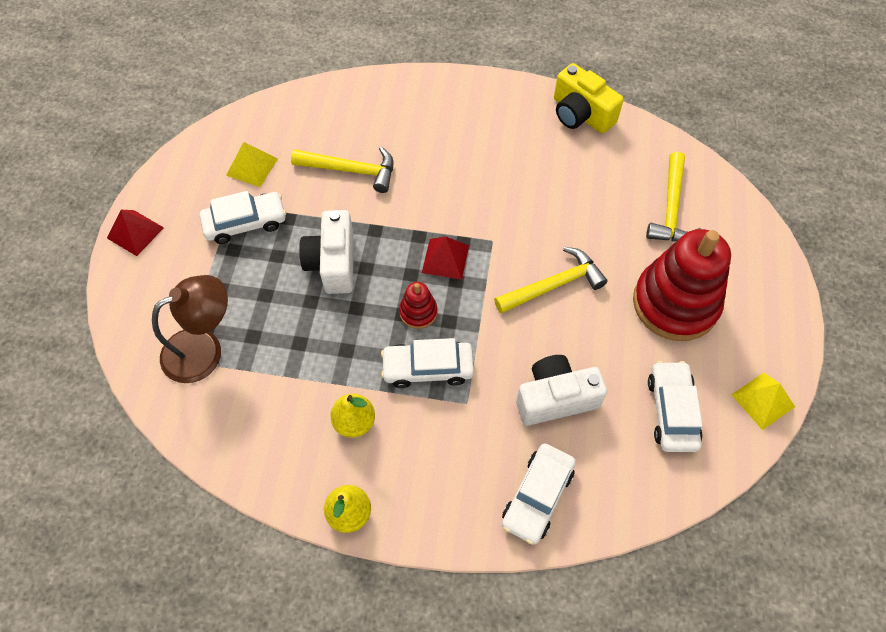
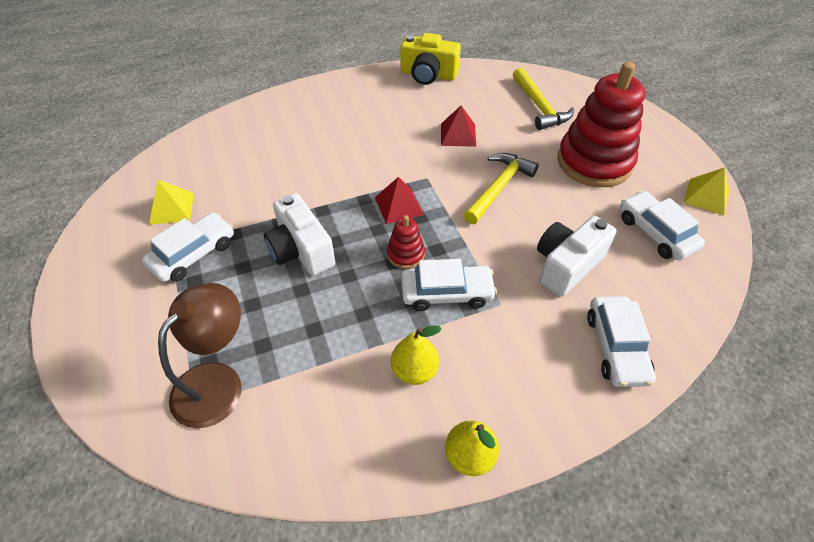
camera: 30 degrees left, 10 degrees down
(135, 232) = (75, 311): red pyramid -> red pyramid (458, 134)
(351, 170) = (269, 176): yellow hammer -> none
(428, 368) = (447, 293): white car -> white car turned 150 degrees counterclockwise

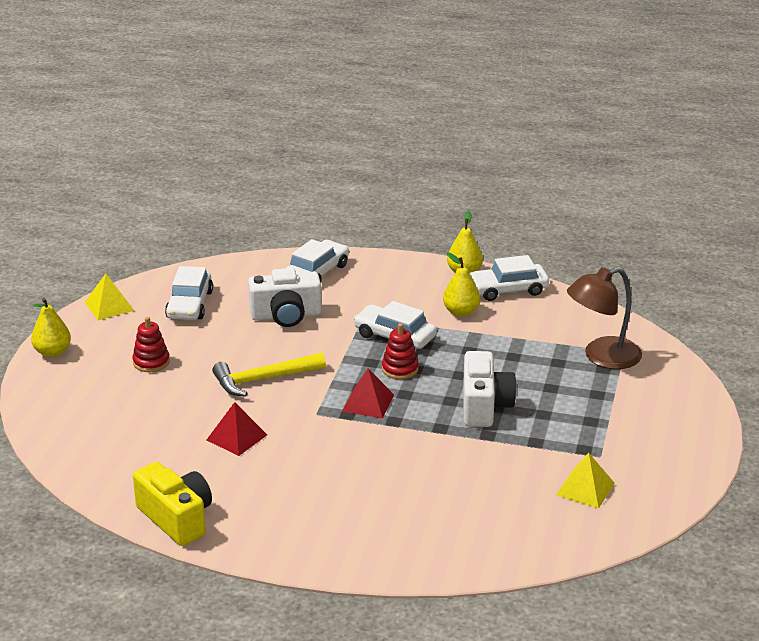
camera: 145 degrees left, 20 degrees down
(193, 254) = (582, 440): white car -> white car (508, 289)
(539, 106) = (115, 428): yellow hammer -> none
(594, 162) = (151, 362): red stacking toy -> red stacking toy, size x0.44
(666, 137) = (52, 352): none -> yellow pear

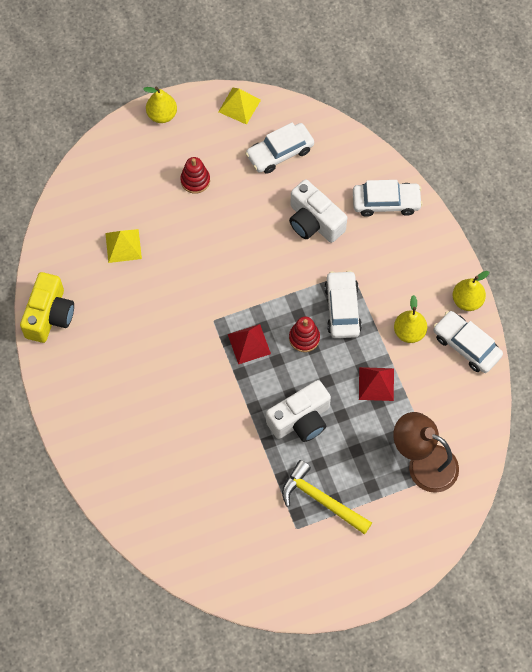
camera: 55 degrees right, 35 degrees up
(236, 437) = (152, 291): red pyramid -> red pyramid (376, 384)
(263, 379) = (227, 262): yellow hammer -> yellow hammer (321, 500)
(585, 489) = (251, 539): yellow pyramid -> yellow pyramid (123, 246)

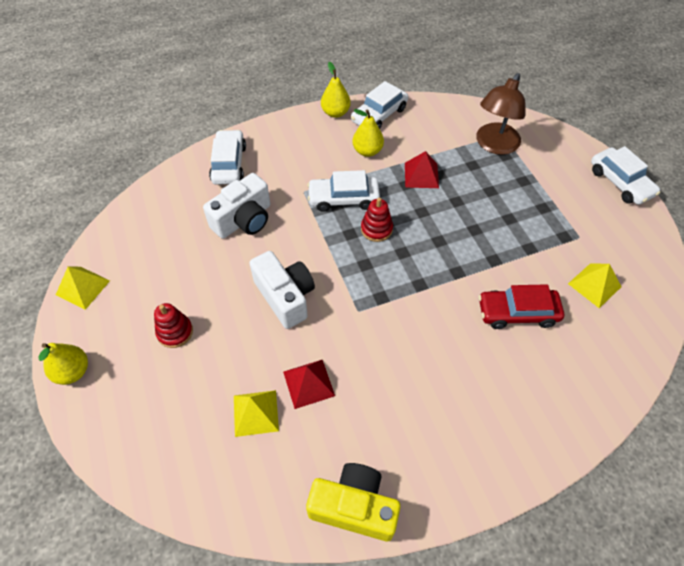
camera: 90 degrees left, 10 degrees down
(209, 454) = (517, 312): none -> red car
(238, 530) = (594, 285): none -> yellow pyramid
(249, 344) = (385, 277): red pyramid -> red pyramid (308, 383)
(280, 152) = (154, 249): white car -> white car (620, 182)
(300, 419) = (466, 233): white camera -> white camera (285, 297)
(321, 500) = (546, 217): yellow hammer -> none

